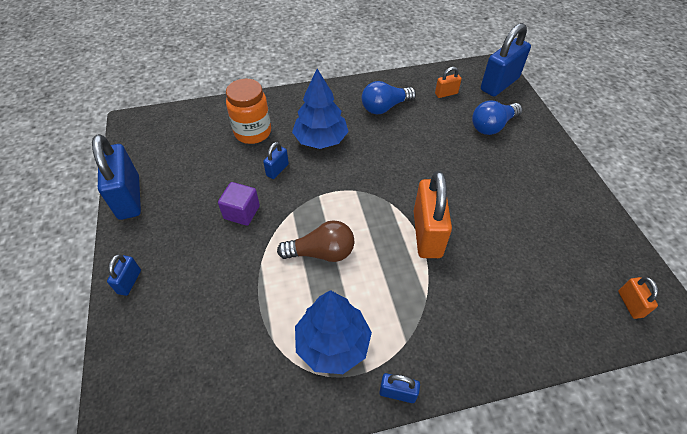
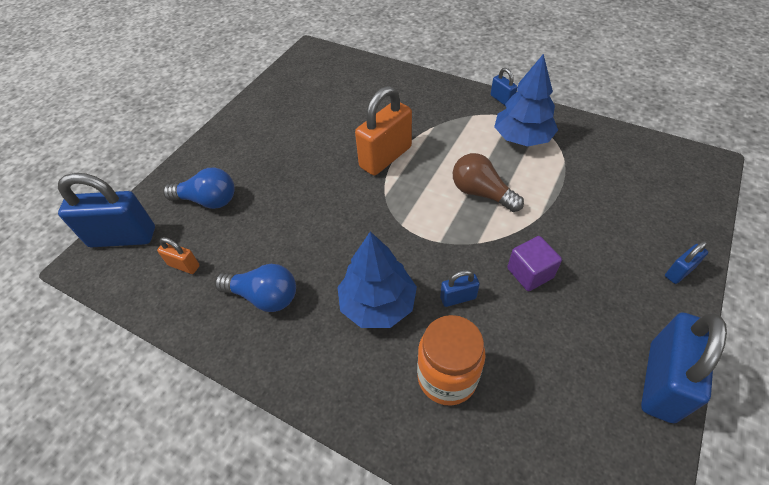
camera: 135 degrees left, 0 degrees up
(630, 304) = (322, 63): orange padlock -> none

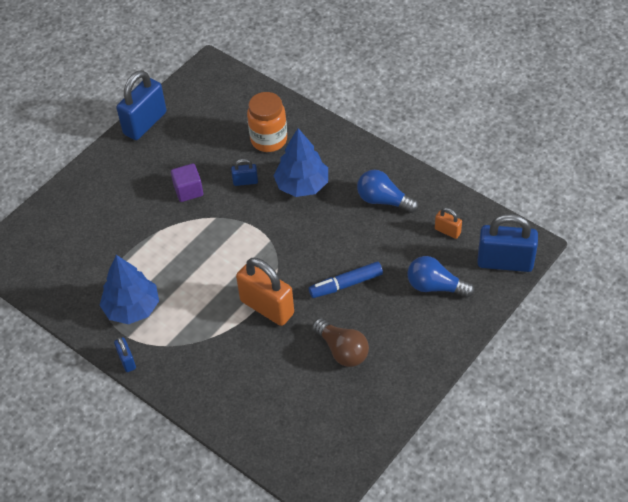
camera: 170 degrees left, 0 degrees up
(306, 189) = (346, 284): none -> blue marker
(385, 157) = (267, 307): orange padlock -> orange padlock turned 75 degrees clockwise
(481, 193) = (195, 257): brown light bulb -> brown light bulb (342, 350)
(679, 272) = (87, 177): blue padlock -> none

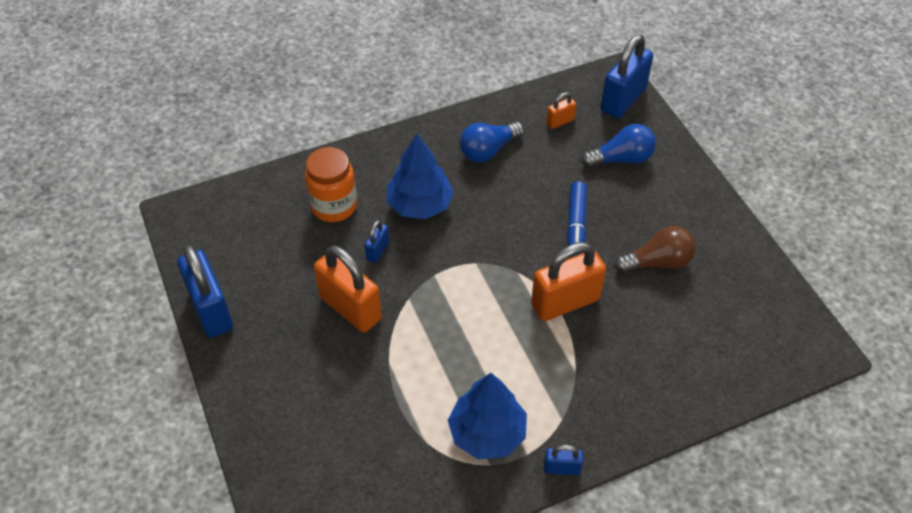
camera: 65 degrees left, 0 degrees up
(188, 190) = (350, 308): purple cube -> orange padlock
(435, 286) = (621, 159): blue light bulb -> blue light bulb turned 150 degrees counterclockwise

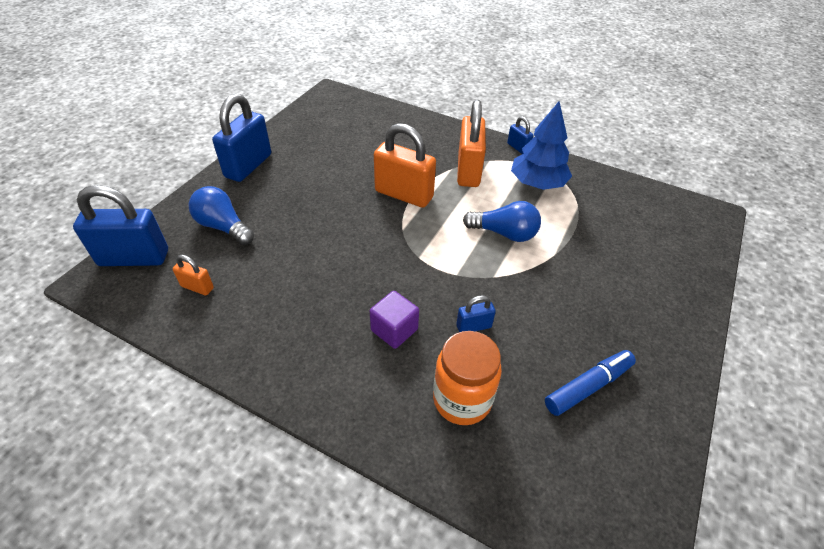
camera: 130 degrees left, 5 degrees down
(211, 310) = (668, 408): blue padlock -> blue padlock (248, 166)
(350, 308) = (544, 306): orange padlock -> orange padlock (468, 171)
(419, 204) = (394, 330): blue tree -> purple cube
(488, 150) = (279, 319): blue light bulb -> blue light bulb (504, 233)
(576, 224) = (324, 220): blue marker -> blue marker (588, 386)
(657, 262) = (323, 169): brown light bulb -> none

